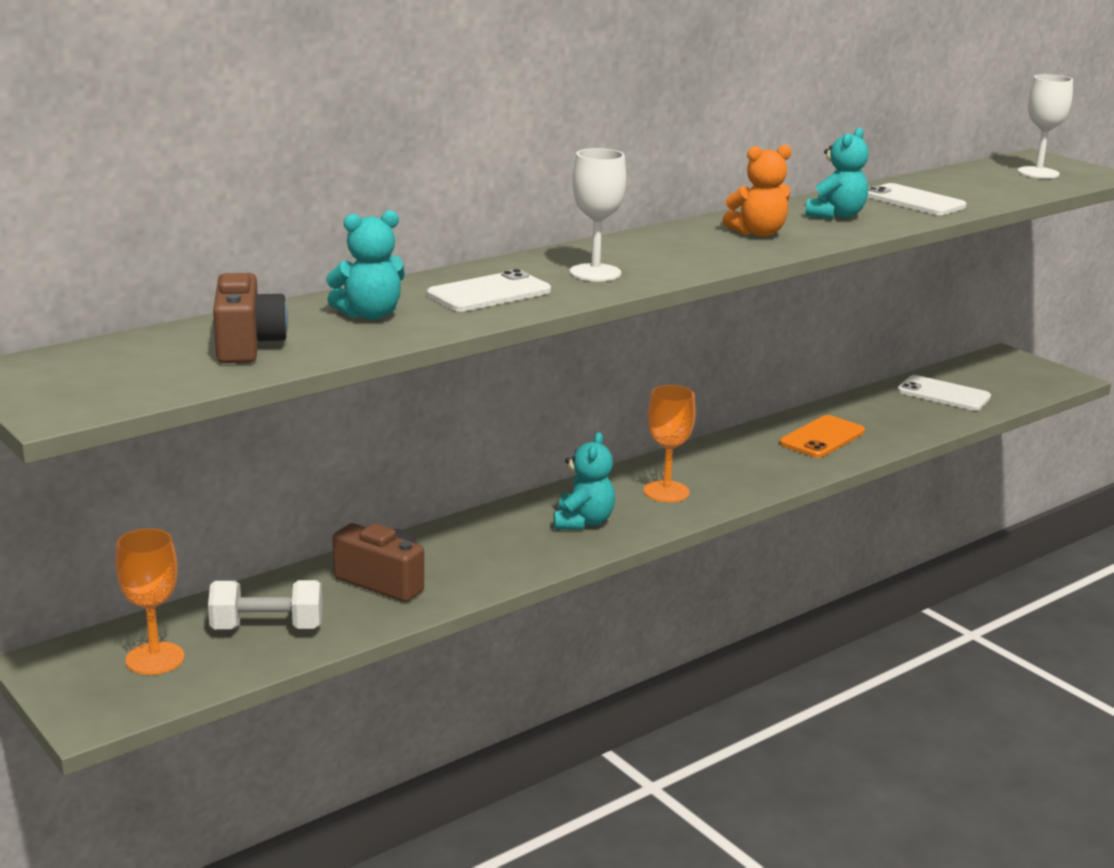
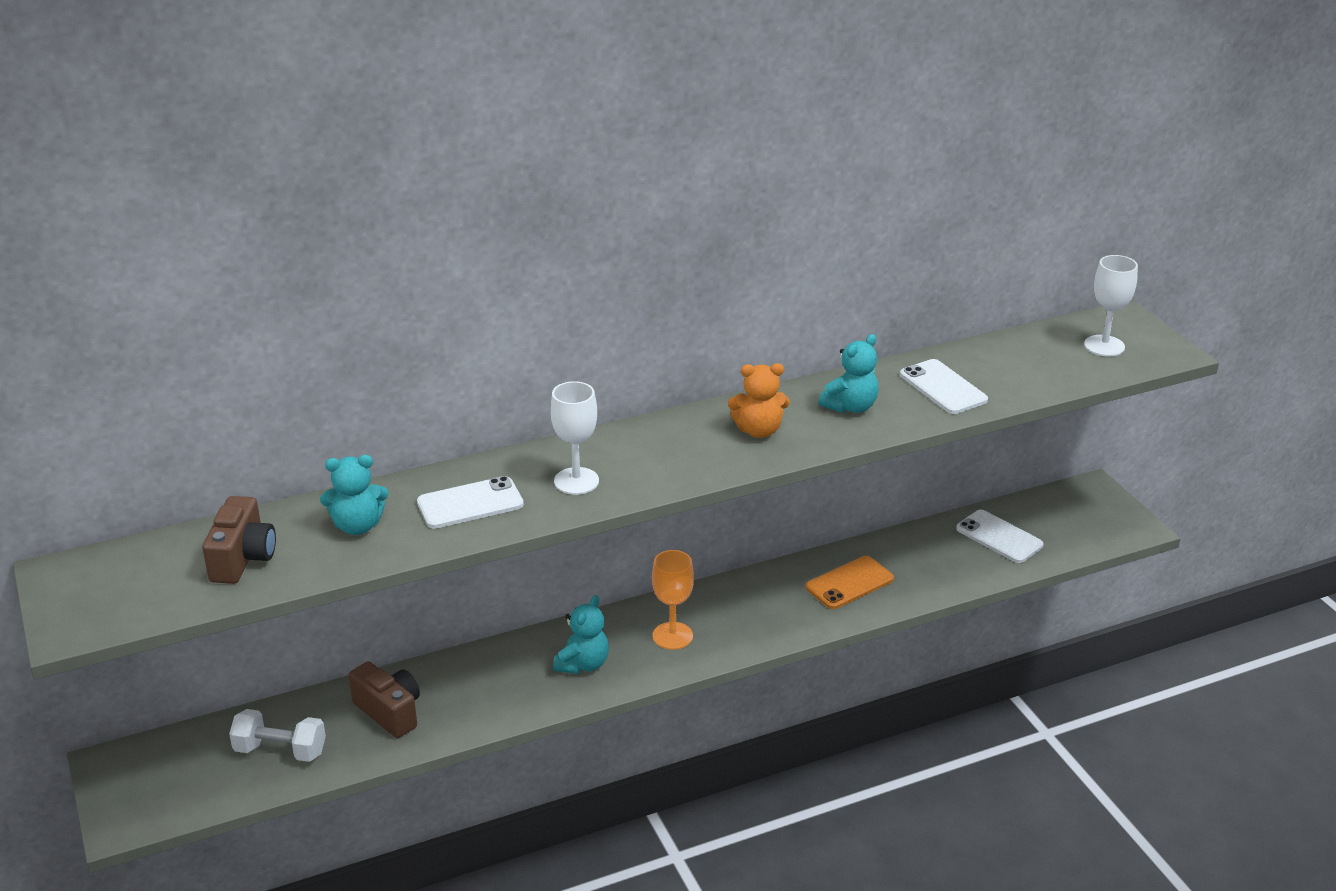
camera: 15 degrees right, 10 degrees up
(155, 659) = (186, 771): orange goblet -> none

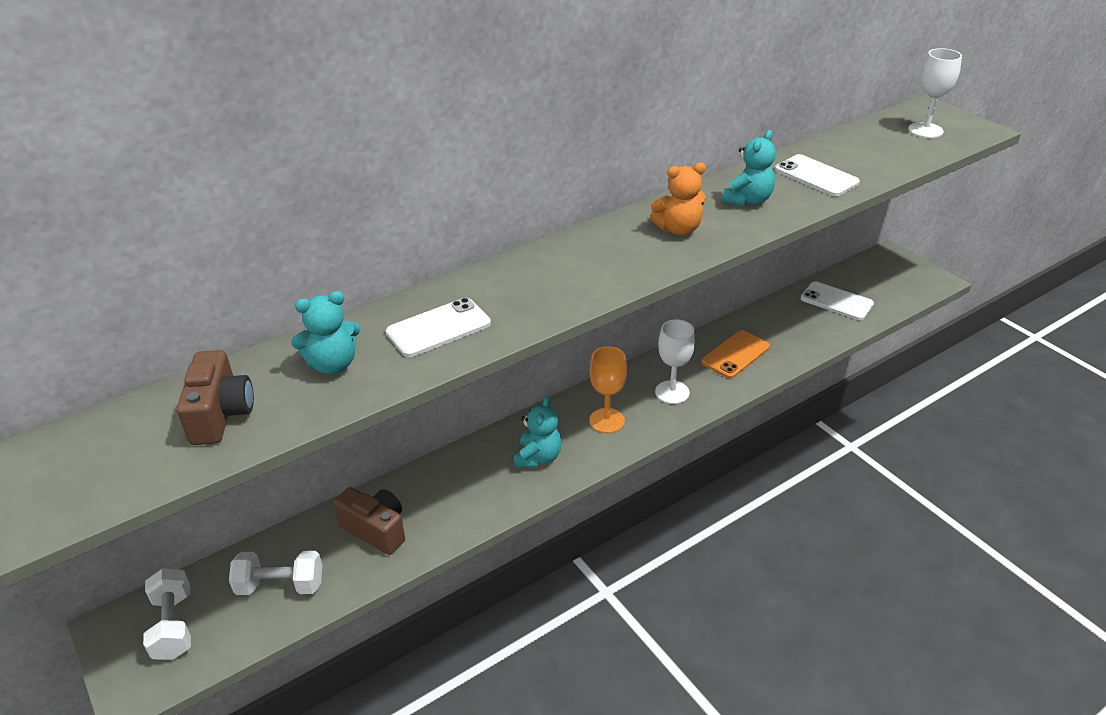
camera: 10 degrees left, 5 degrees up
(168, 771) = (173, 626): none -> white dumbbell
(576, 481) = (532, 294): white goblet -> white goblet (672, 392)

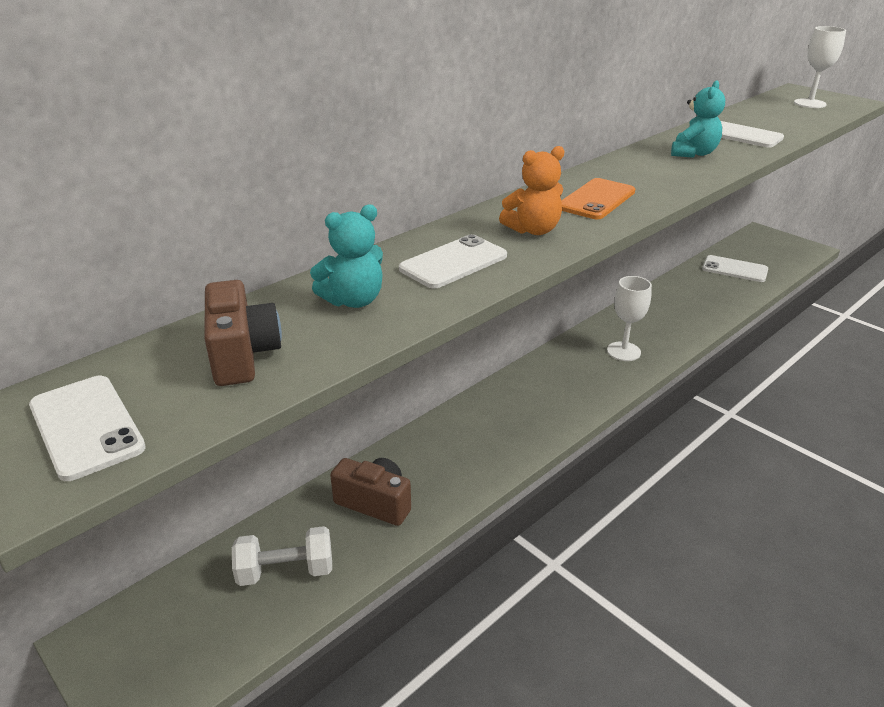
camera: 10 degrees left, 5 degrees down
(82, 473) = (86, 426): none -> white phone
(173, 626) = (169, 630): white dumbbell -> none
(538, 457) = (519, 418): turquoise teddy bear -> none
(607, 420) = (572, 380): orange goblet -> none
(678, 229) = (645, 176): orange teddy bear -> orange teddy bear (533, 230)
(735, 354) = (667, 316): orange phone -> orange phone (596, 199)

